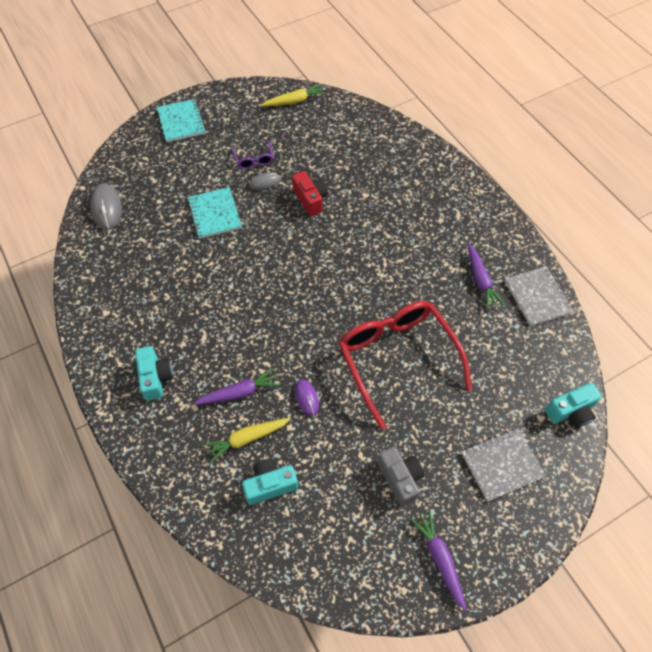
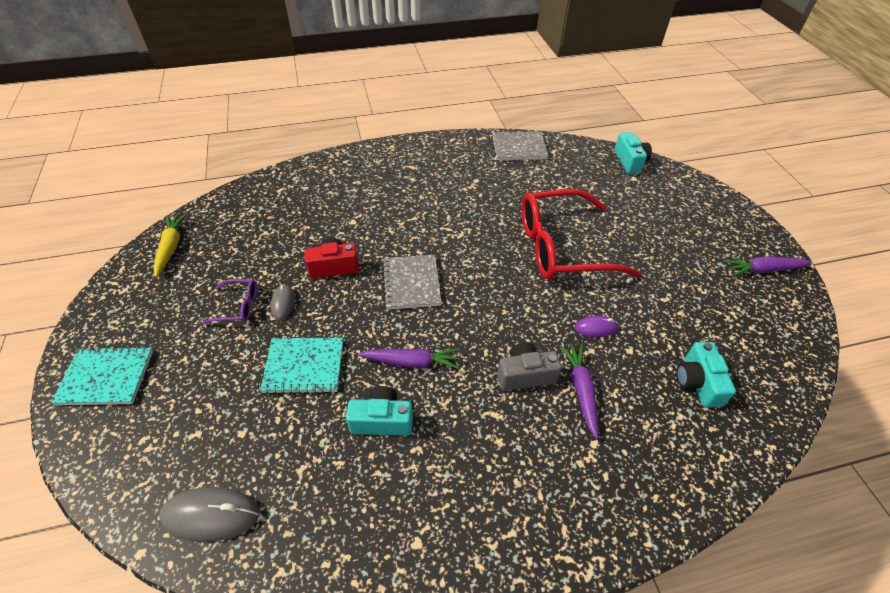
camera: 75 degrees left, 10 degrees down
(156, 378) = (544, 484): turquoise camera -> turquoise camera (382, 420)
(247, 439) = (641, 394): yellow carrot -> none
(400, 478) = (688, 276): grey camera -> grey camera (525, 375)
(480, 280) = (491, 173): purple carrot -> purple carrot (412, 362)
(502, 464) = (675, 210): grey notebook -> grey notebook (411, 283)

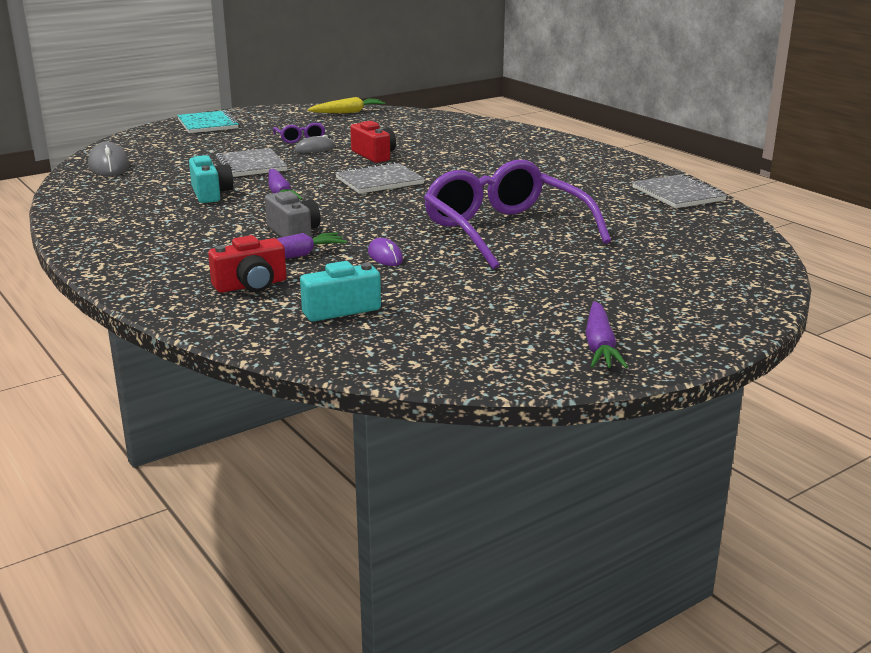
camera: 70 degrees right, 25 degrees down
(304, 366) = (251, 165): turquoise notebook -> grey notebook
(562, 247) = (505, 231): red glasses -> purple glasses
(630, 162) = (749, 252): turquoise camera -> none
(641, 432) = (251, 285): none -> red camera
(763, 270) = (600, 346): purple carrot -> purple carrot turned 150 degrees counterclockwise

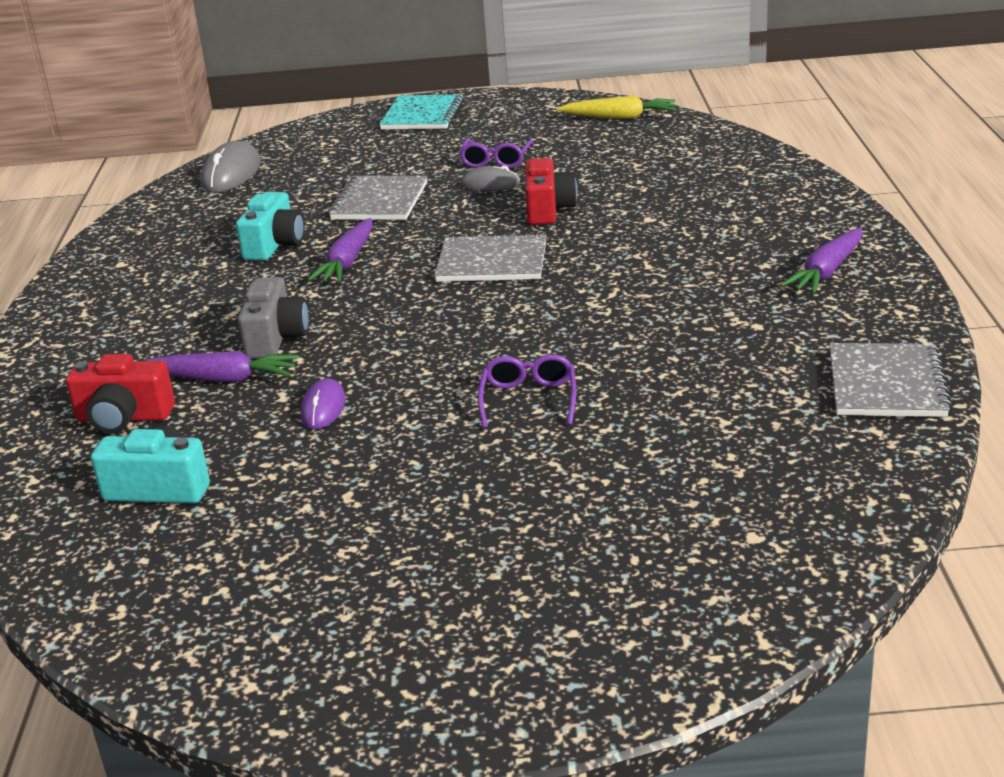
camera: 35 degrees right, 5 degrees up
(505, 231) = (528, 400): purple glasses -> purple glasses, size x0.42
(600, 346) = (360, 665): purple carrot -> purple carrot (826, 272)

